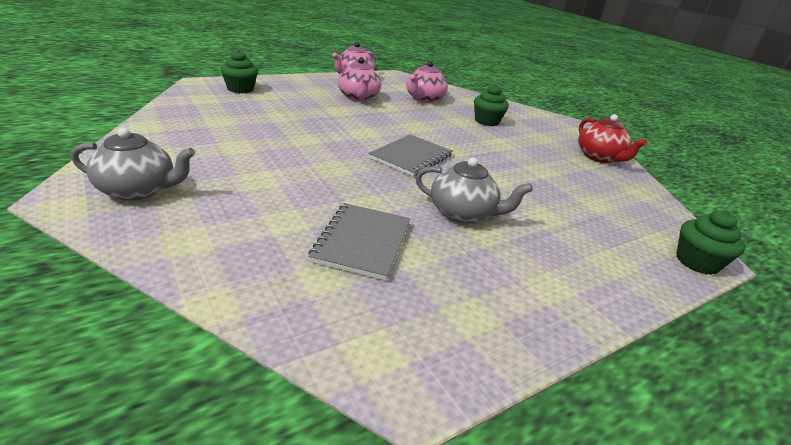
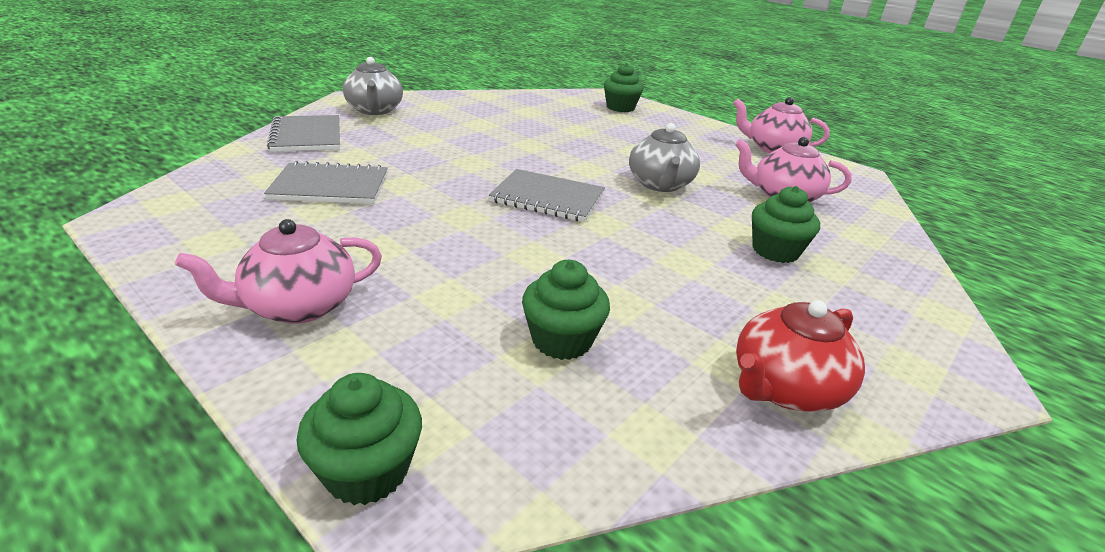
camera: 75 degrees right, 0 degrees up
(199, 244) = (306, 136): none -> grey notebook
(358, 97) = (702, 157): pink teapot -> pink teapot (299, 306)
(462, 213) = (417, 234): grey teapot -> grey teapot (660, 184)
(580, 193) = (562, 340): none -> green cupcake

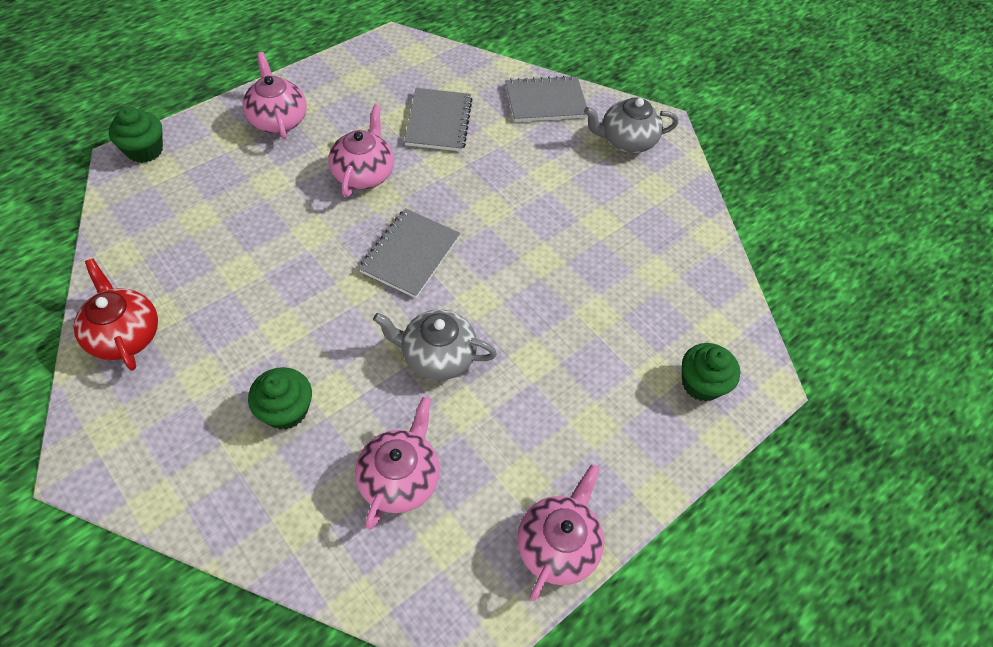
camera: 95 degrees right, 25 degrees up
(426, 228) = (363, 173): none -> pink teapot
(562, 340) = (209, 231): green cupcake -> none

